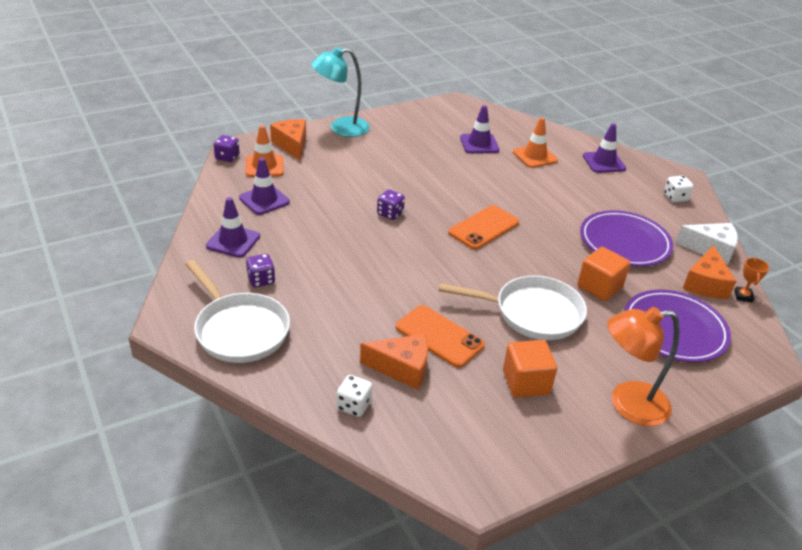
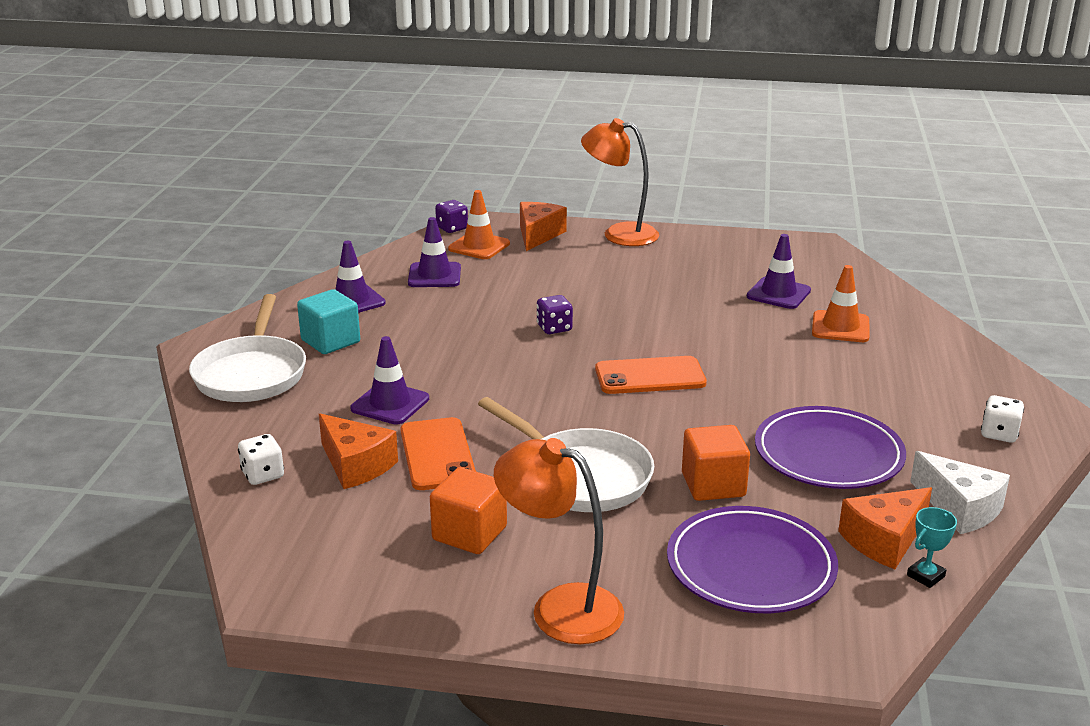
camera: 40 degrees right, 10 degrees down
(261, 280) = (330, 341): purple dice -> turquoise cube
(341, 128) = (619, 234): turquoise lamp -> orange lamp
(604, 162) = (941, 362): purple traffic cone -> purple traffic cone (390, 404)
(743, 296) = (925, 576): orange trophy -> turquoise trophy

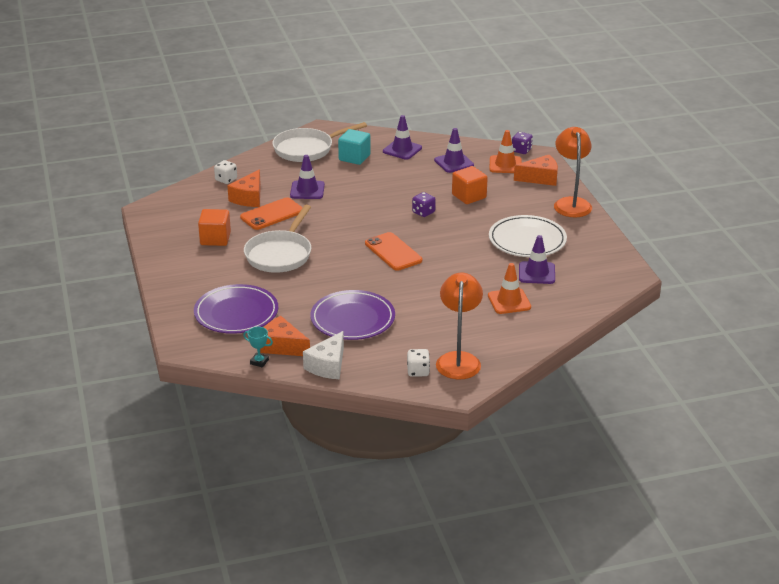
camera: 65 degrees right, 5 degrees up
(560, 607) = (177, 273): orange lamp -> orange lamp (458, 359)
(691, 280) = (527, 240): none -> white plate
(713, 485) = (298, 291): orange cube -> orange cube (469, 196)

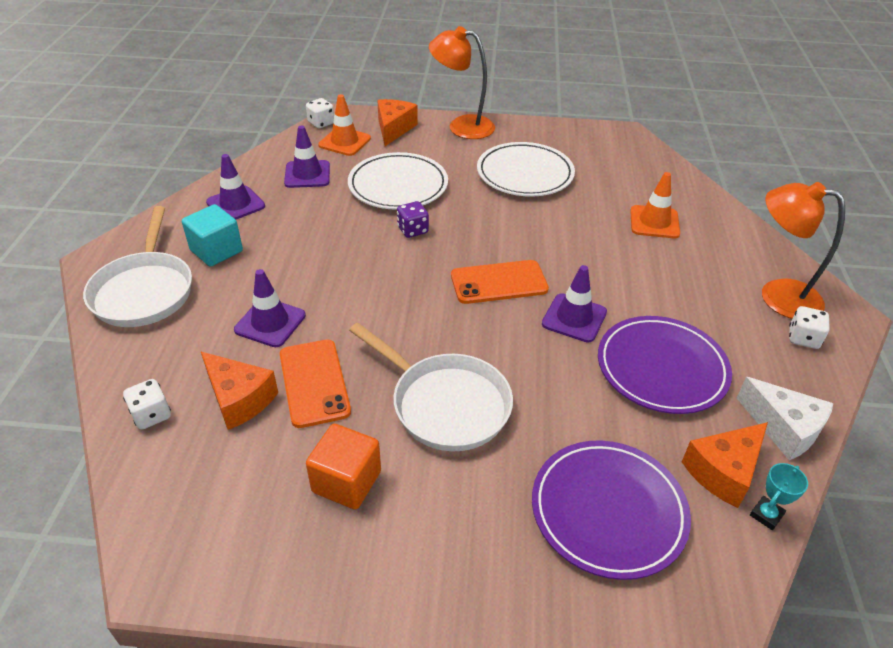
camera: 70 degrees left, 10 degrees up
(469, 196) = (398, 185): orange cube -> white plate
(521, 150) = (321, 123): purple dice -> white dice
(536, 273) = (599, 187): purple traffic cone -> purple traffic cone (574, 318)

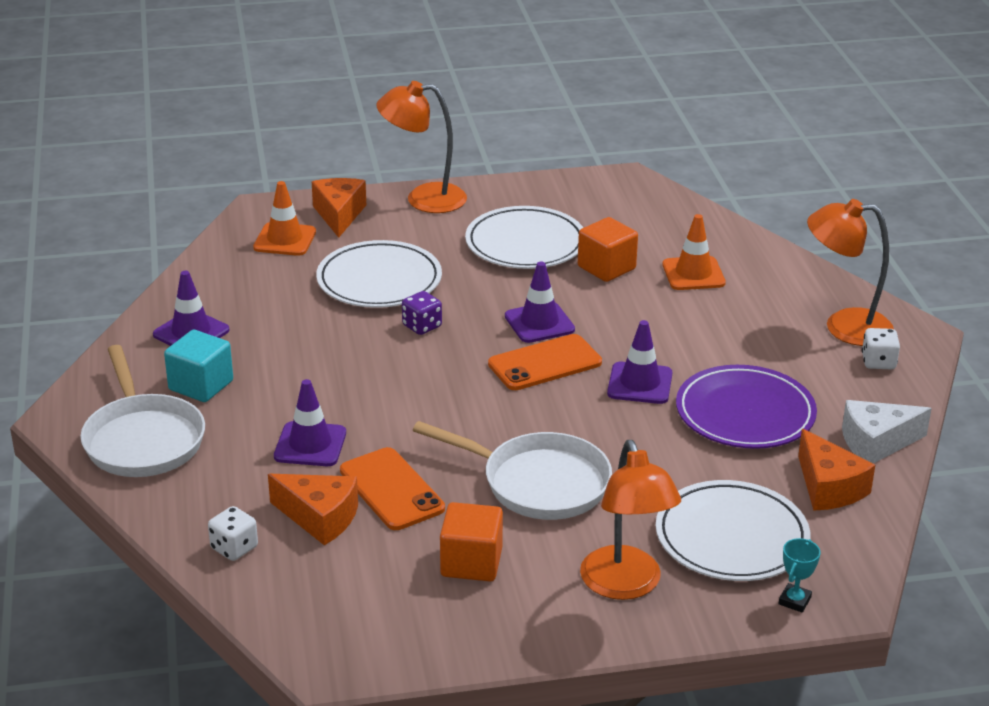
camera: 15 degrees left, 10 degrees down
(307, 174) = (260, 285): purple traffic cone -> purple traffic cone (539, 323)
(321, 123) = (241, 221): white dice -> none
(482, 547) = (625, 585): none -> orange lamp
(582, 205) = (606, 268): none -> orange cube
(608, 511) = (731, 537): purple plate -> white plate
(723, 471) = (828, 487): orange cheese -> orange cheese turned 60 degrees counterclockwise
(766, 515) = (875, 513): turquoise trophy -> turquoise trophy (794, 601)
(783, 428) = (876, 443): white cheese -> white cheese turned 135 degrees clockwise

